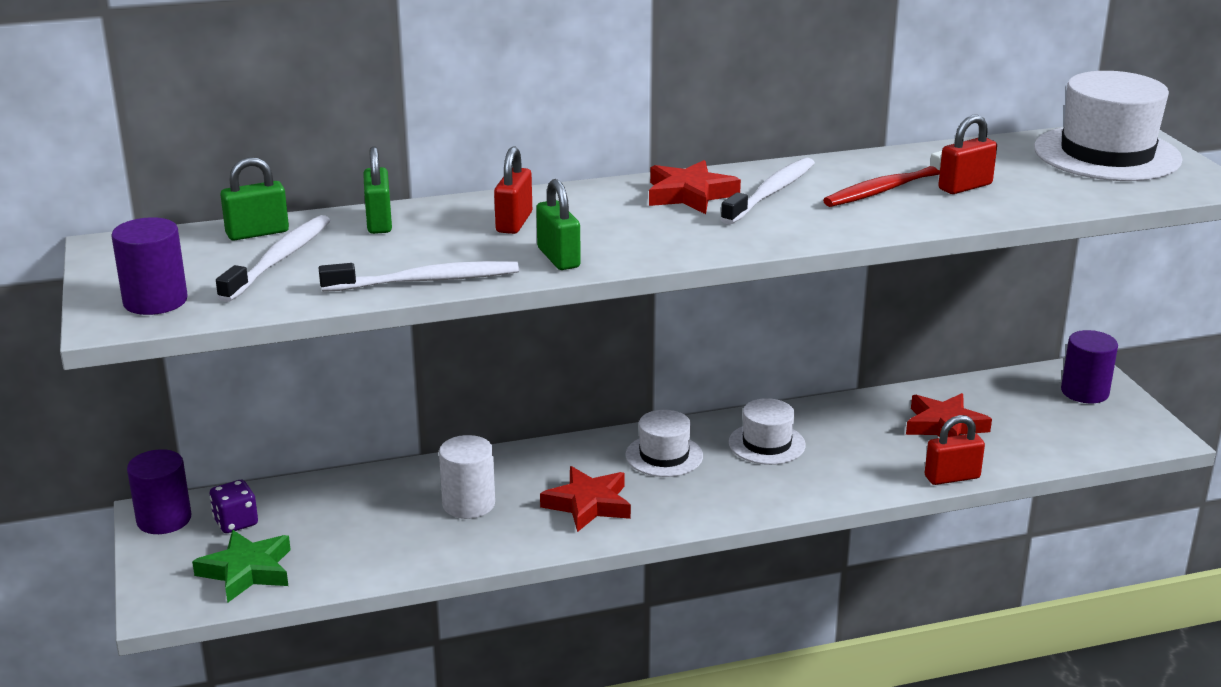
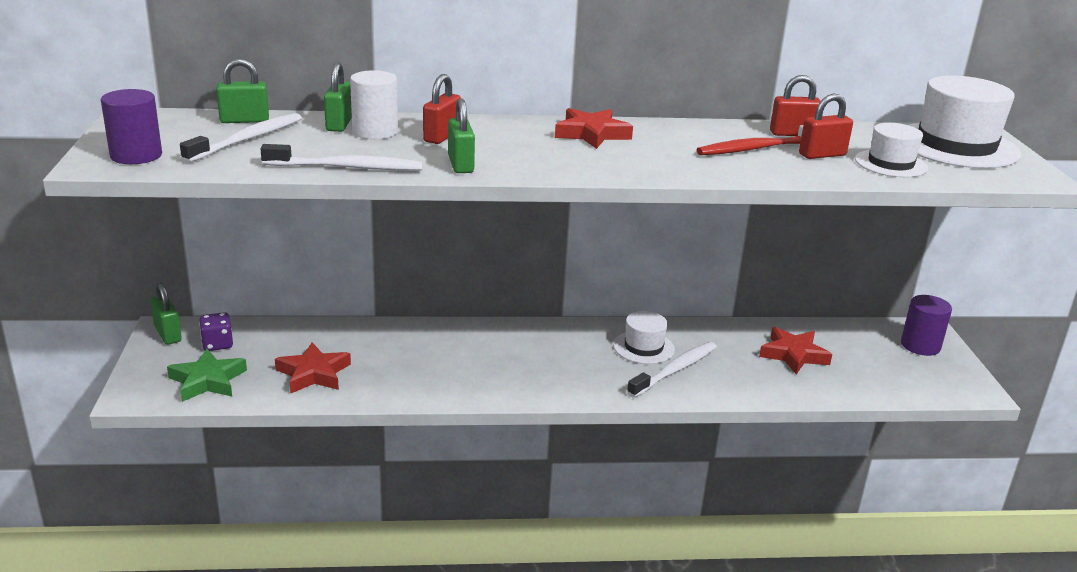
camera: 10 degrees right, 0 degrees up
(164, 519) = (168, 334): purple cylinder -> green padlock
(468, 504) = (394, 357): white cylinder -> white cylinder (375, 132)
(588, 504) = (485, 371): red star -> red star (313, 374)
(664, 455) = (559, 344): white hat -> white hat (890, 164)
(771, 193) = (658, 140): white toothbrush -> white toothbrush (675, 370)
(952, 477) = (785, 395): red padlock -> red padlock (792, 134)

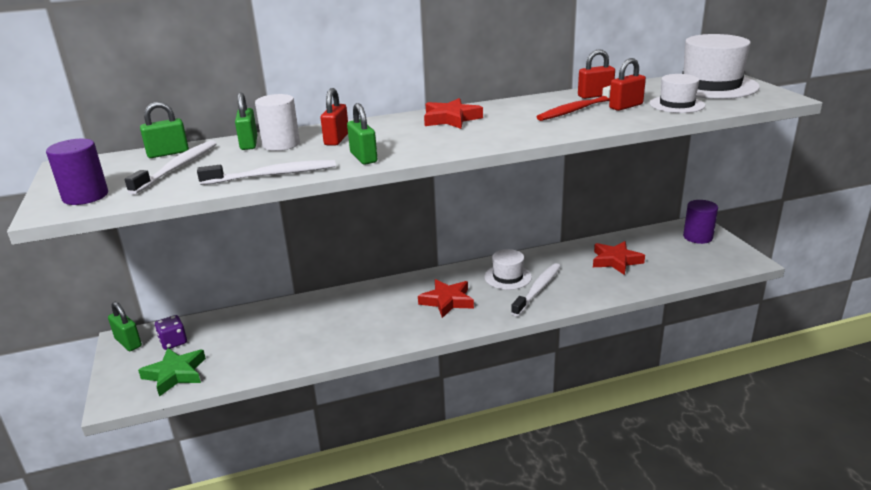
camera: 10 degrees left, 0 degrees up
(313, 374) = (262, 350): red star -> red star (447, 301)

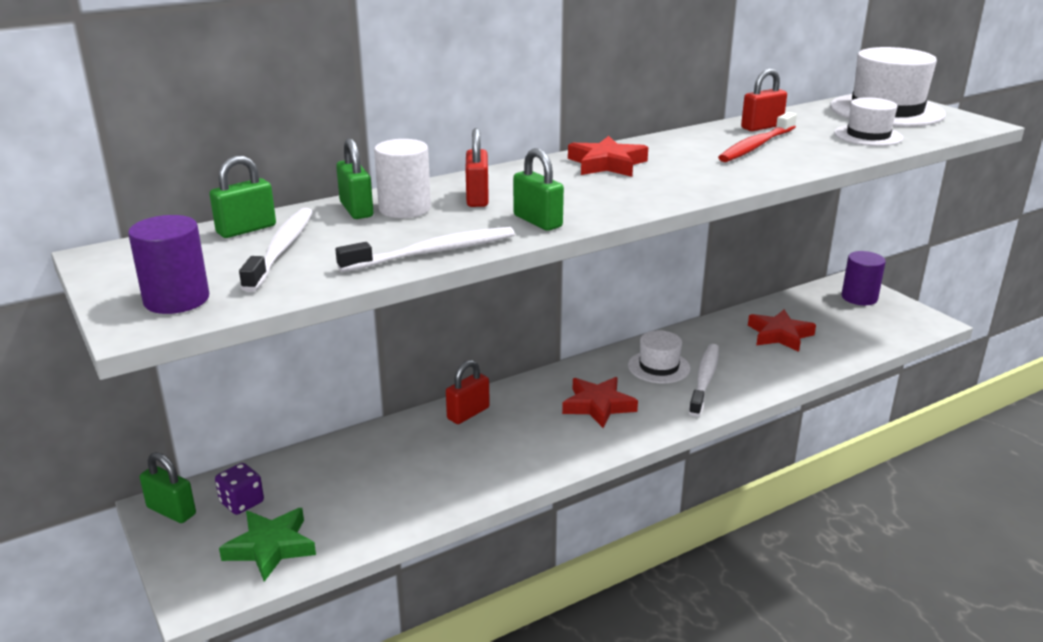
camera: 15 degrees left, 0 degrees up
(626, 106) = (810, 140): red padlock -> red padlock (468, 413)

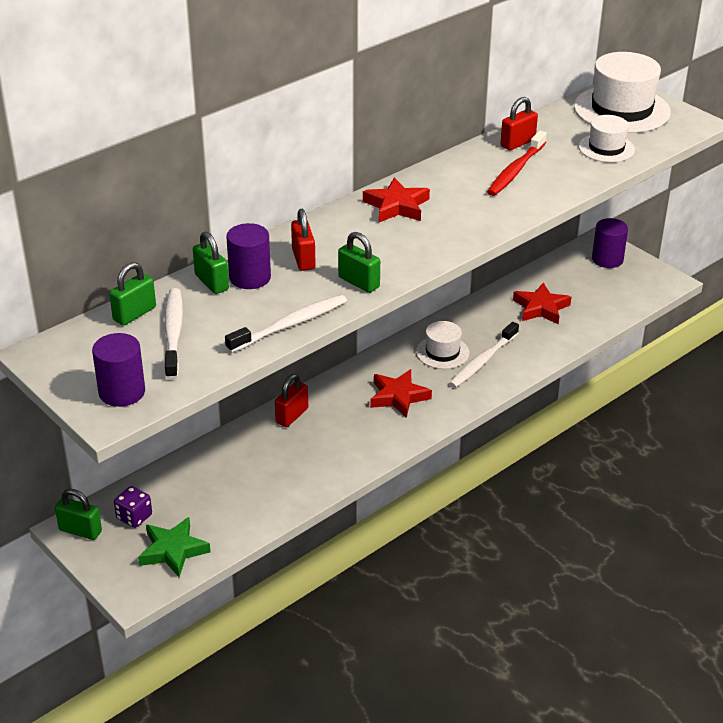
camera: 10 degrees left, 10 degrees up
(404, 209) = (250, 277): white cylinder -> purple cylinder
(704, 379) = (482, 361): white toothbrush -> white toothbrush turned 150 degrees counterclockwise

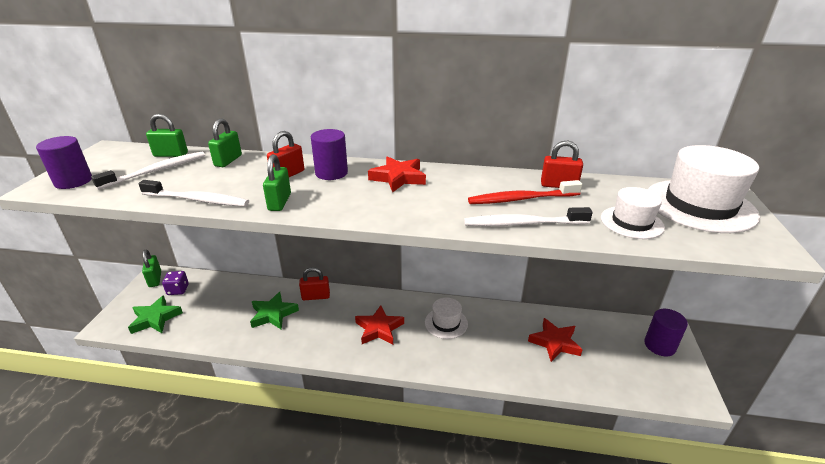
camera: 50 degrees right, 5 degrees down
(250, 277) = (246, 168): purple cylinder -> purple cylinder (331, 173)
(283, 457) = (273, 314): none -> green star
(482, 361) = (460, 347): white toothbrush -> white toothbrush (523, 224)

